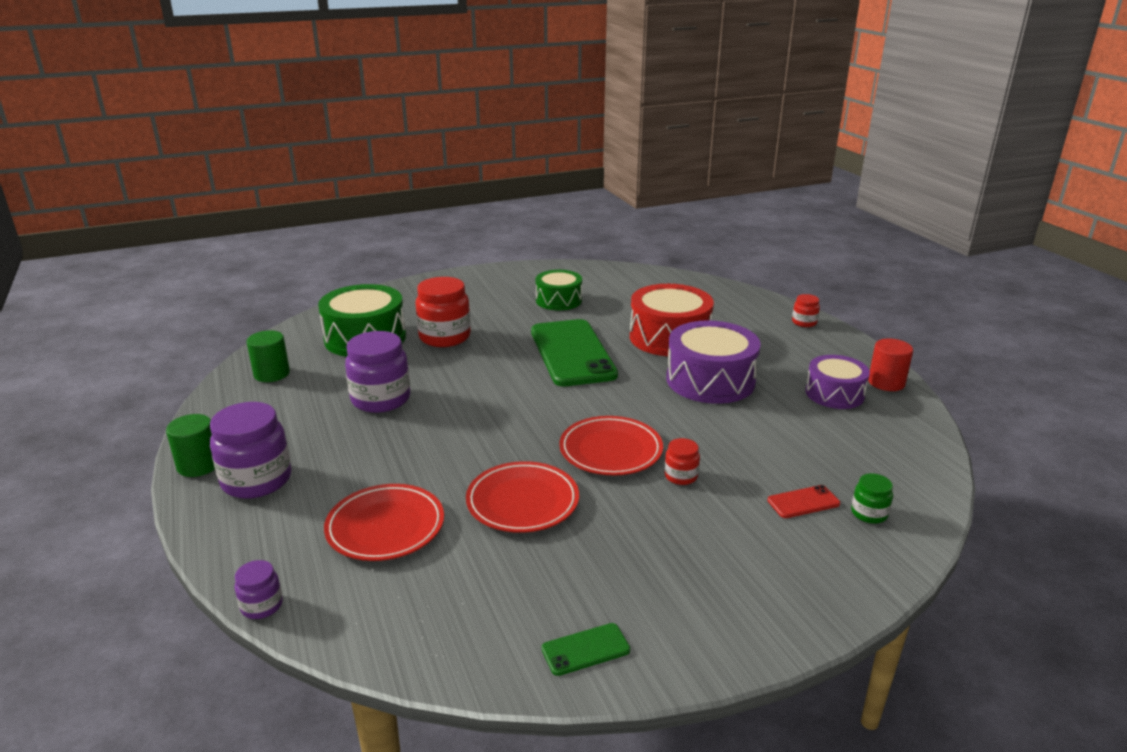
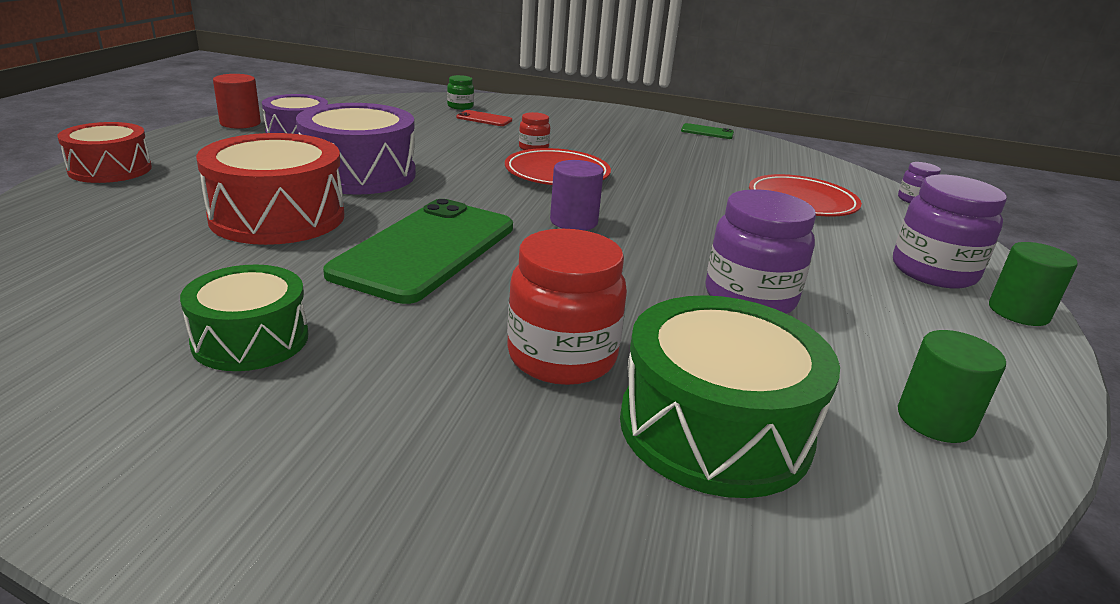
camera: 145 degrees left, 0 degrees up
(522, 502) = (674, 177): red plate -> none
(532, 407) = (574, 221): none -> purple cylinder
(804, 322) = (110, 169): red jar -> red drum

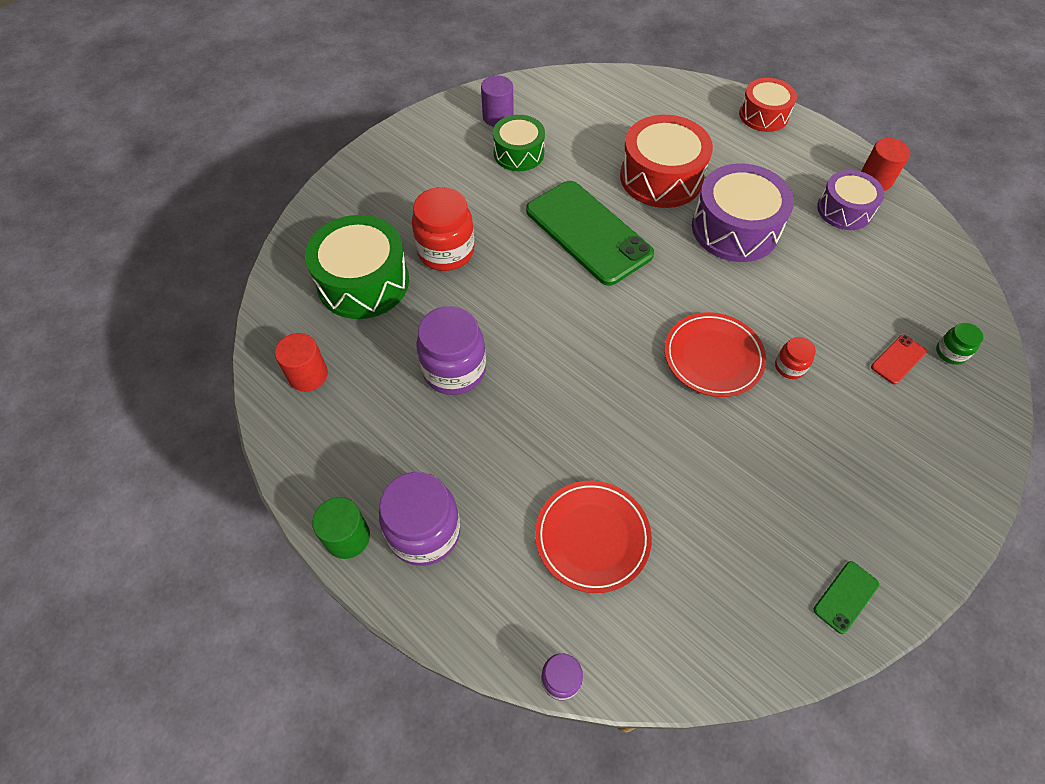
camera: 120 degrees right, 30 degrees up
(574, 221) = (606, 325): purple cylinder -> purple cylinder (498, 117)
(935, 420) = (308, 375): green cylinder -> red cylinder

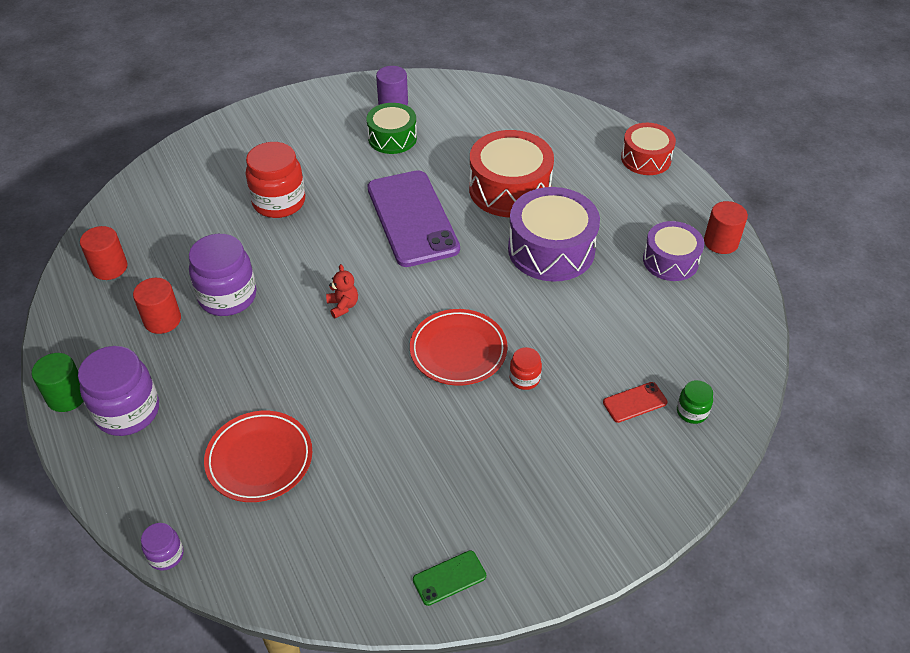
camera: 20 degrees right, 10 degrees down
(363, 282) = (196, 208): green drum -> none
(400, 417) = (162, 320): none -> red cylinder
(576, 344) = (343, 306): none -> red teddy bear
(588, 232) = (412, 218): green phone -> purple phone

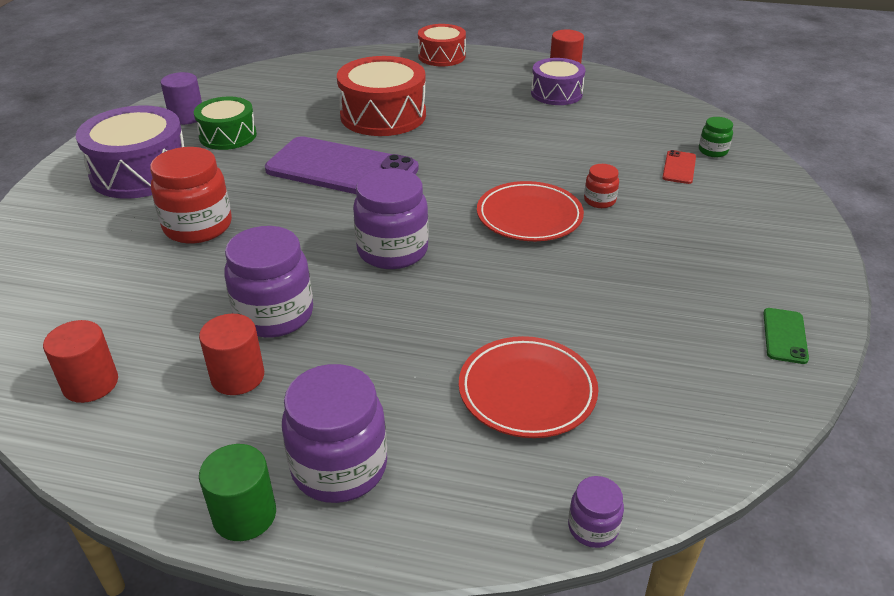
camera: 50 degrees left, 10 degrees down
(343, 306) = (392, 251): red teddy bear -> purple jar
(551, 249) = (476, 129): purple drum -> purple drum (140, 172)

